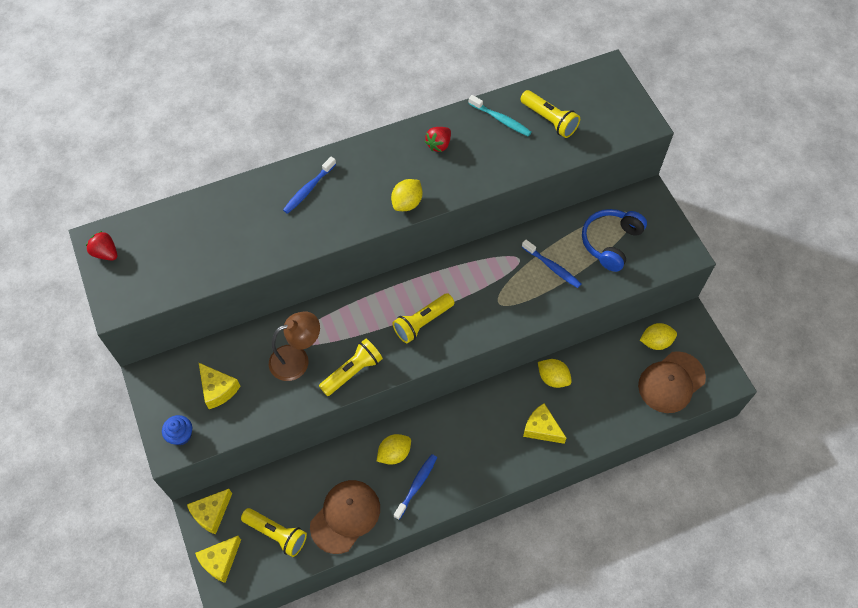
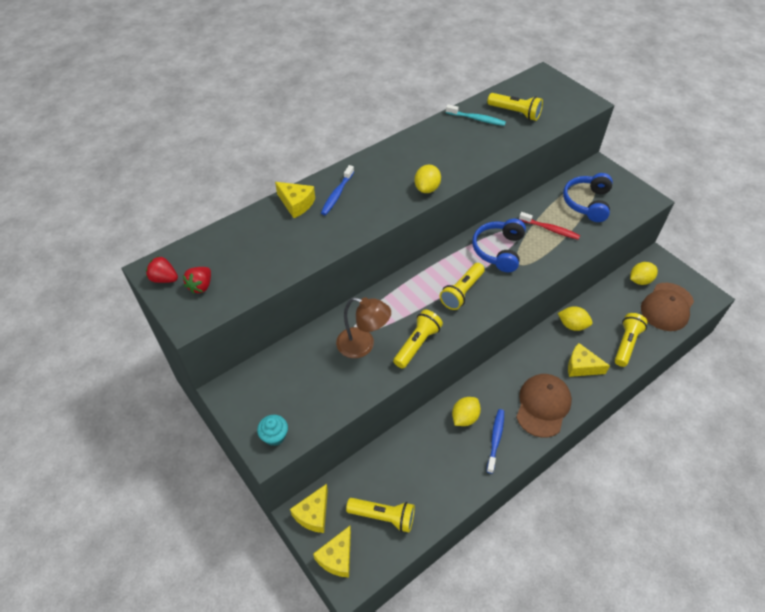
camera: 15 degrees left, 10 degrees down
(181, 435) = (274, 436): blue cupcake -> turquoise cupcake
(218, 389) = (297, 387): yellow cheese -> yellow cheese (296, 204)
(297, 359) = (363, 345): brown lamp -> brown lamp turned 60 degrees clockwise
(345, 516) = (442, 483): brown cap -> brown cap (543, 406)
(439, 145) = (434, 144): red strawberry -> red strawberry (201, 286)
(483, 281) = (499, 250): none -> blue headphones
(552, 267) = (550, 229): blue toothbrush -> red toothbrush
(603, 415) = (626, 344): none -> yellow flashlight

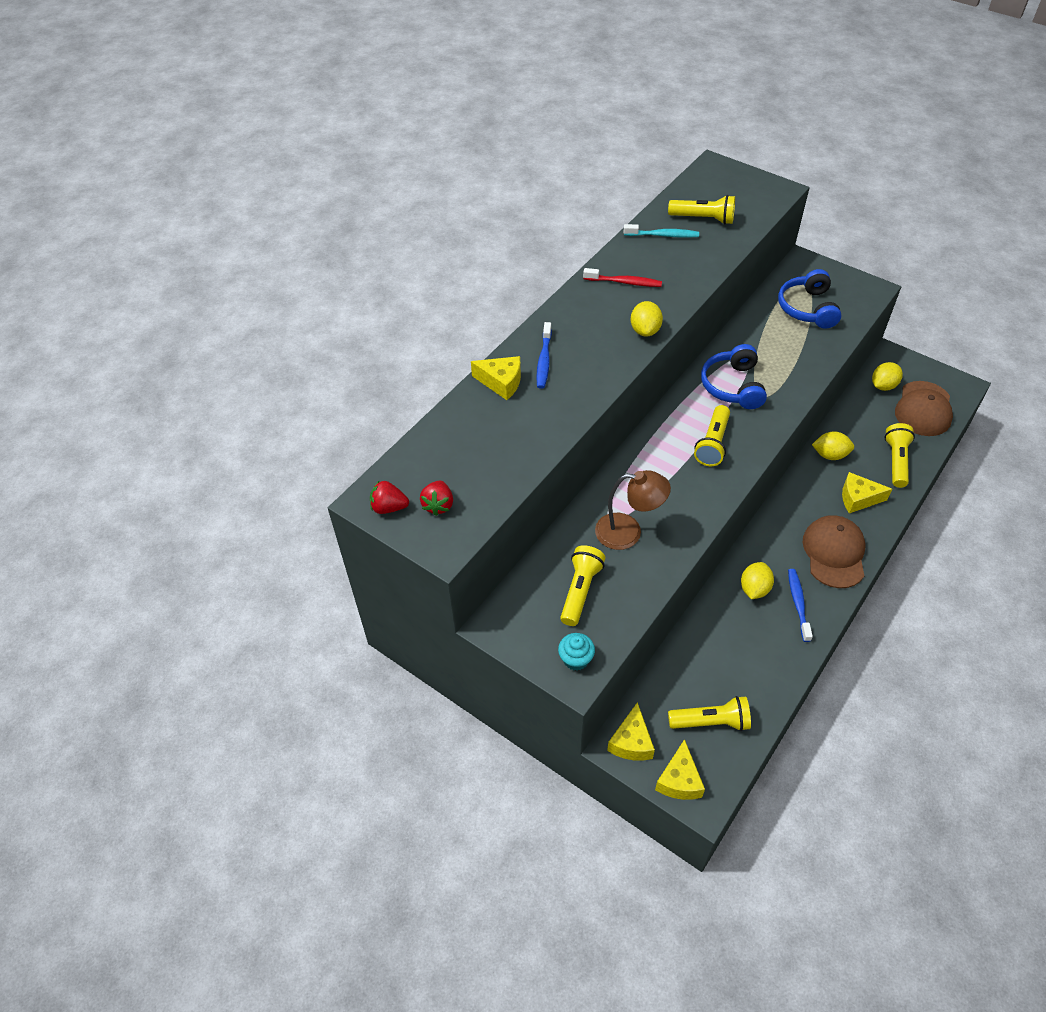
camera: 15 degrees left, 0 degrees up
(417, 344) = (689, 515): yellow flashlight -> yellow flashlight (580, 590)
(550, 229) = (780, 348): red toothbrush -> red toothbrush (624, 282)

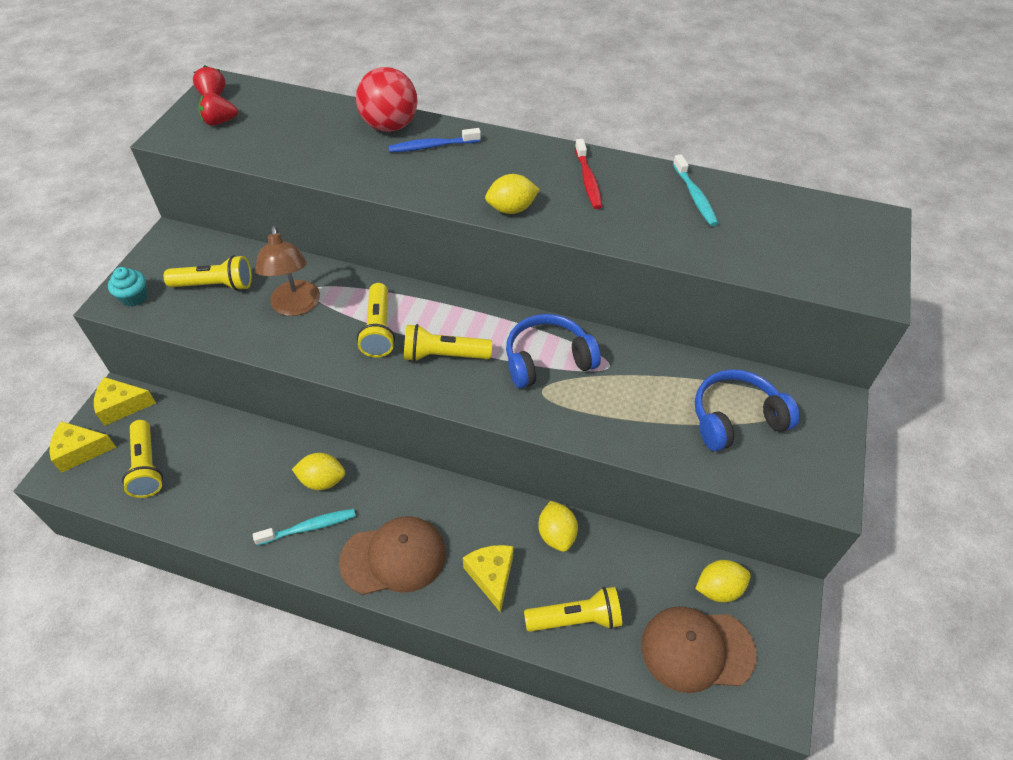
camera: 70 degrees right, 0 degrees up
(501, 382) = (390, 126): yellow cheese -> red ball
(703, 219) = (752, 226): yellow flashlight -> yellow flashlight (378, 330)
(798, 603) = (309, 527): blue toothbrush -> turquoise toothbrush
(883, 386) = (718, 589): yellow lemon -> yellow lemon turned 45 degrees counterclockwise

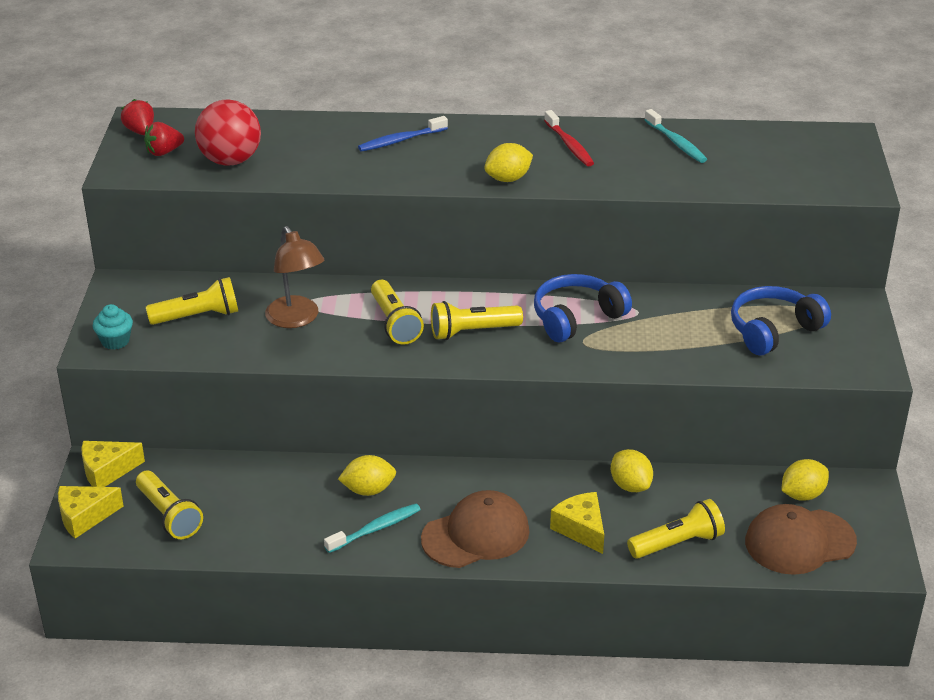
camera: 15 degrees left, 15 degrees down
(390, 126) = (346, 129): red ball -> red ball (230, 160)

